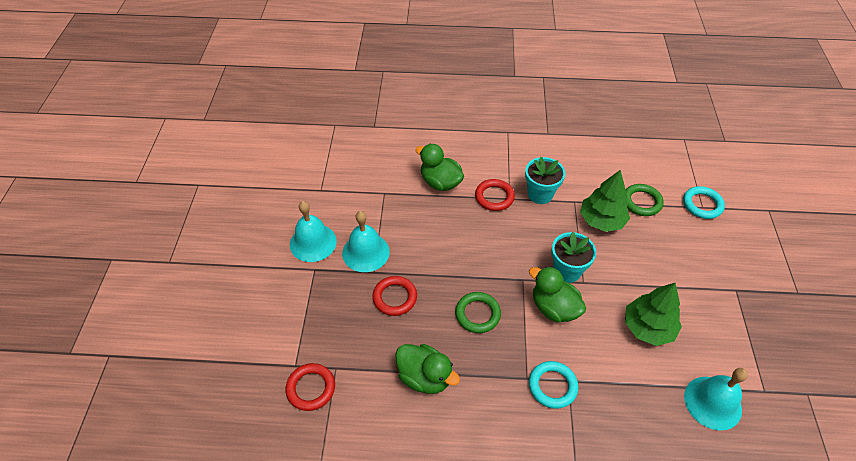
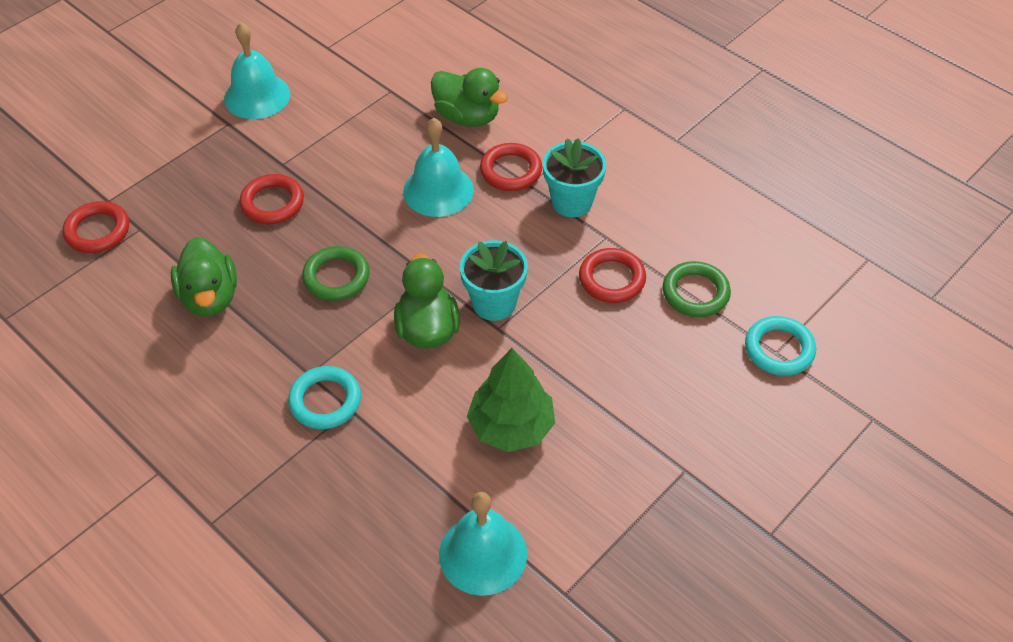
camera: 40 degrees right, 0 degrees up
(365, 252) = (297, 139): turquoise bell -> turquoise bell (438, 190)
(440, 182) = (467, 117): green duck -> green duck turned 135 degrees clockwise
(601, 220) = (612, 279): green tree -> red ring

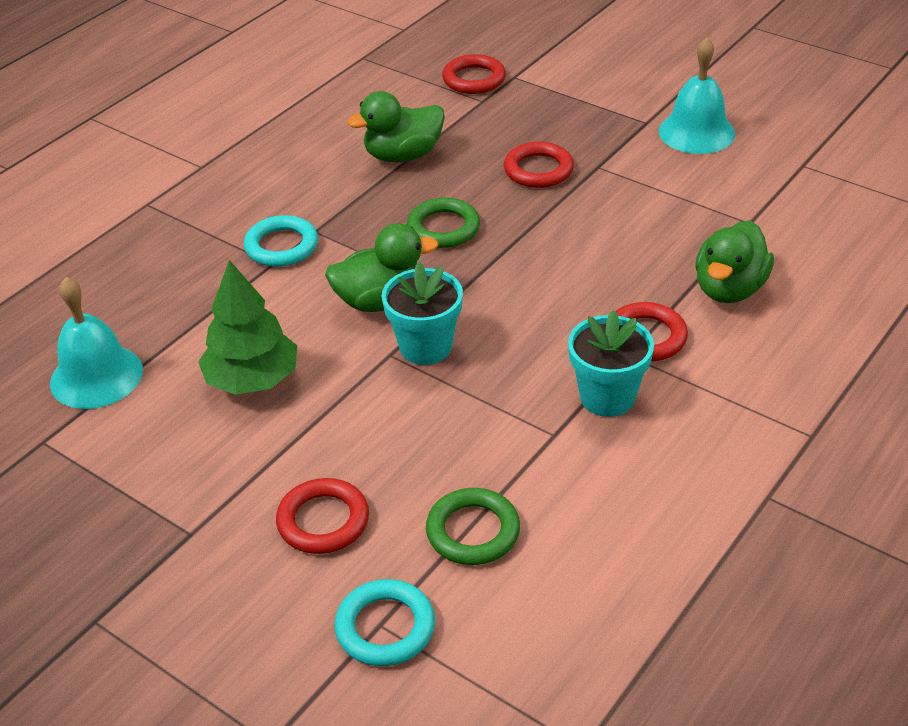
camera: 85 degrees right, 10 degrees down
(438, 190) = (593, 282): turquoise bell -> none
(612, 279) = (482, 446): red ring -> red ring (323, 521)

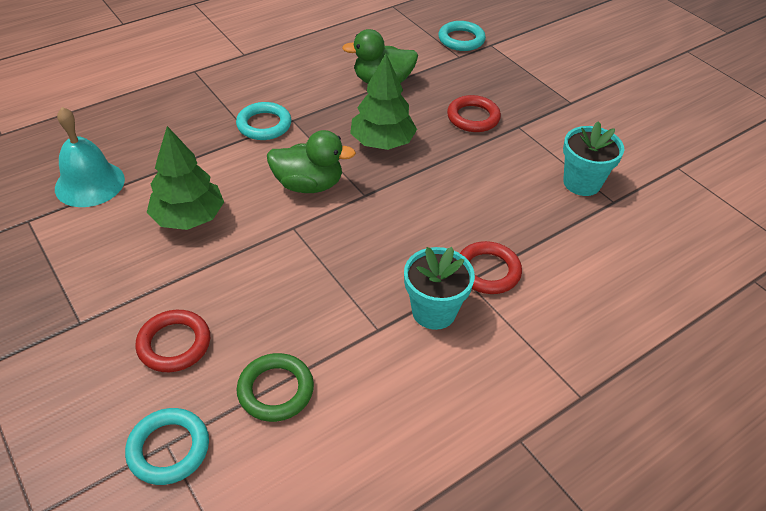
camera: 15 degrees right, 5 degrees up
(425, 347) = (321, 229): turquoise flower pot -> turquoise flower pot (582, 183)
(443, 228) = (382, 142): green ring -> green tree
(474, 79) = (461, 39): red ring -> turquoise ring
(696, 132) = (606, 120): turquoise bell -> none
(729, 289) = (572, 251): green duck -> none

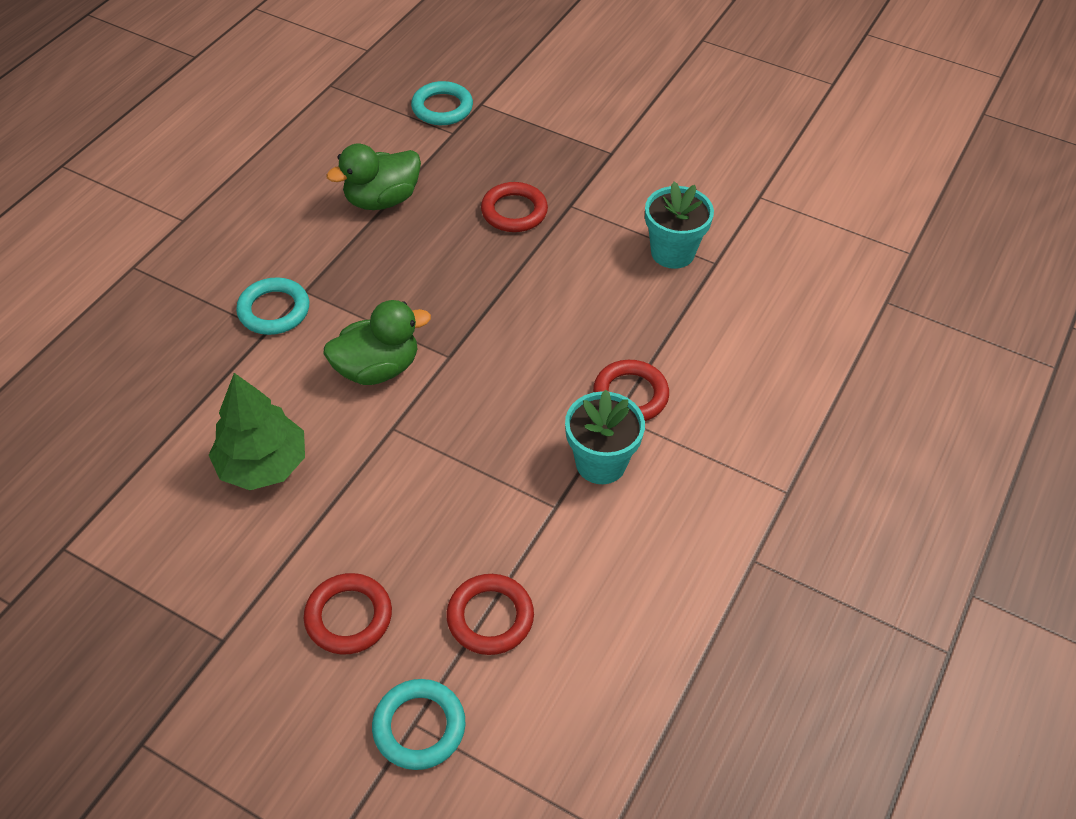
camera: 25 degrees left, 5 degrees up
(90, 183) = (107, 470): turquoise bell -> none
(275, 390) = (490, 617): green ring -> red ring
(382, 142) = (429, 282): green tree -> none

